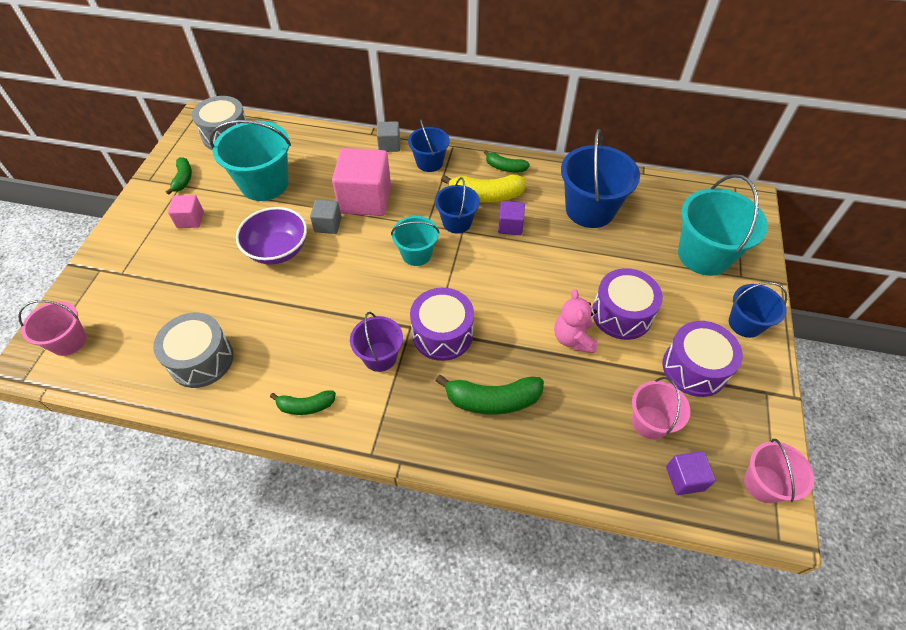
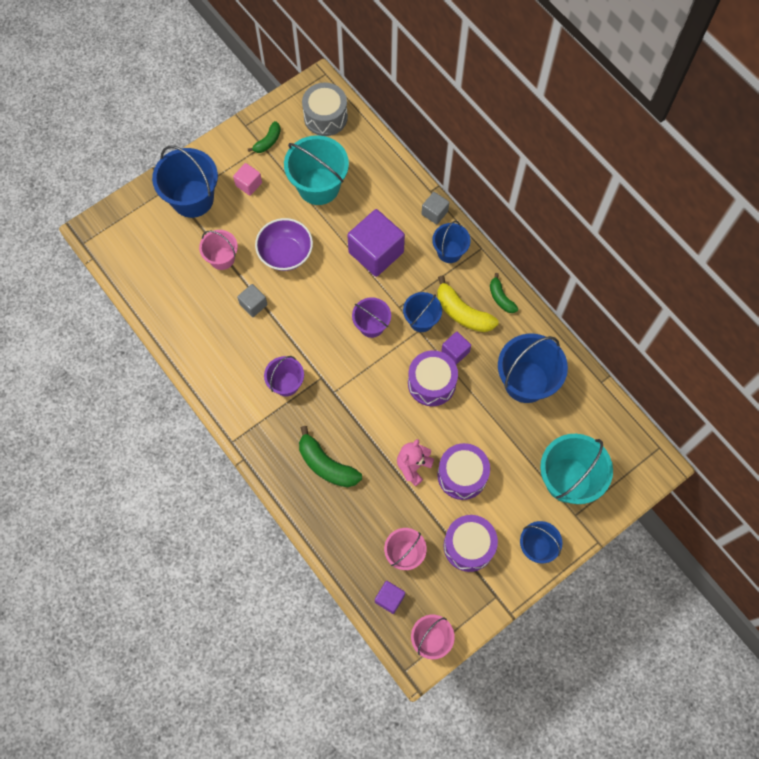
camera: 40 degrees right, 15 degrees up
(69, 341) = (121, 233): pink bucket -> pink bucket (222, 258)
(136, 264) = (192, 199): none -> blue bucket
(201, 360) = (184, 304): grey drum -> none
(306, 406) = (220, 383): green banana -> none
(328, 225) = (333, 256): grey cube -> grey cube (253, 304)
(365, 199) = (376, 252): pink cube -> purple cube
(416, 254) = (371, 325): turquoise bucket -> purple bucket
(442, 334) = (336, 398): purple drum -> purple drum (431, 383)

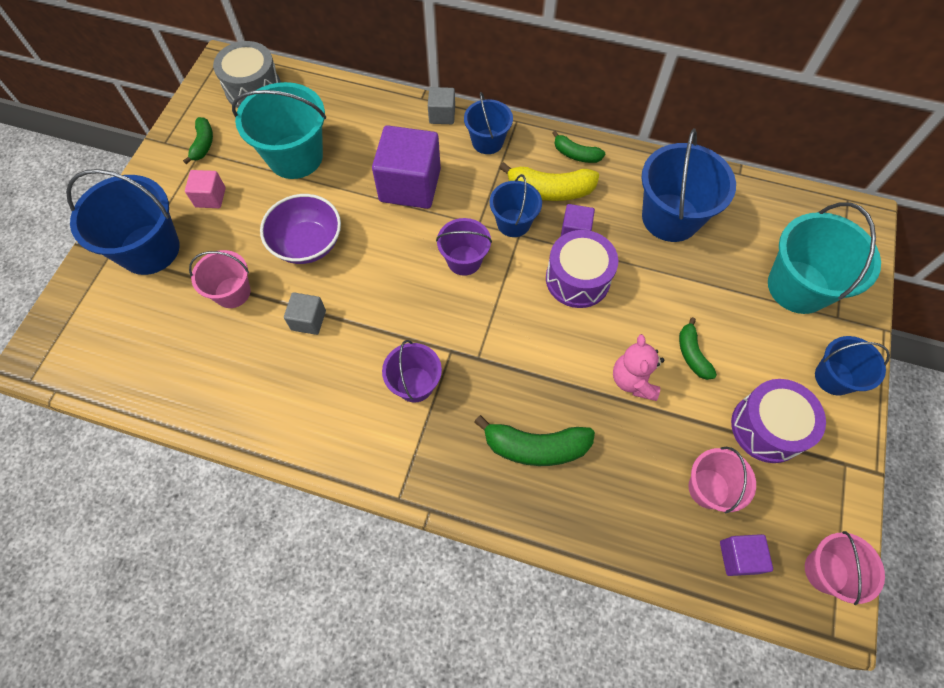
camera: 35 degrees left, 5 degrees down
(462, 475) = (692, 354): purple drum -> green banana

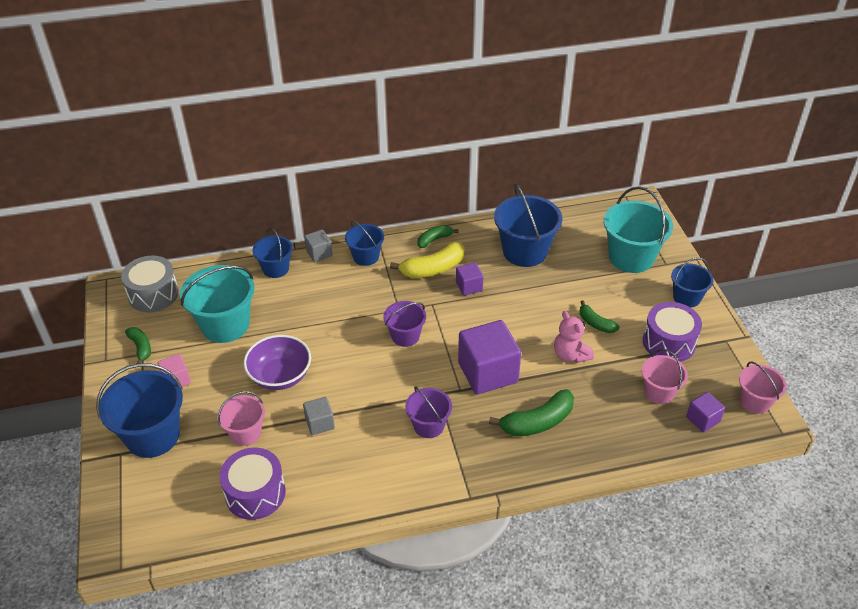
camera: 30 degrees left, 20 degrees down
(410, 185) = (329, 307): purple cube -> purple cube (488, 372)
(513, 223) = (422, 299): blue bucket -> blue bucket (275, 269)
(576, 154) = (434, 240): green banana -> green banana turned 150 degrees clockwise
(577, 279) = (491, 313): purple drum -> purple drum (255, 493)

